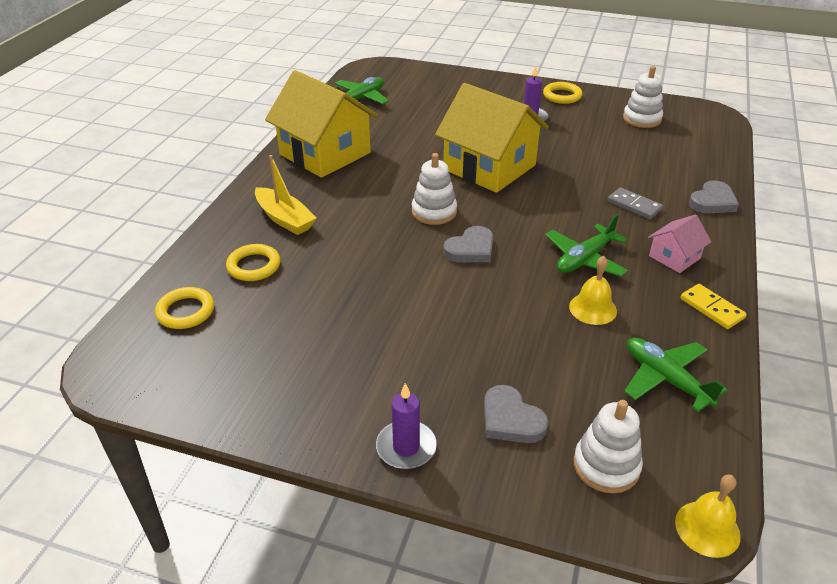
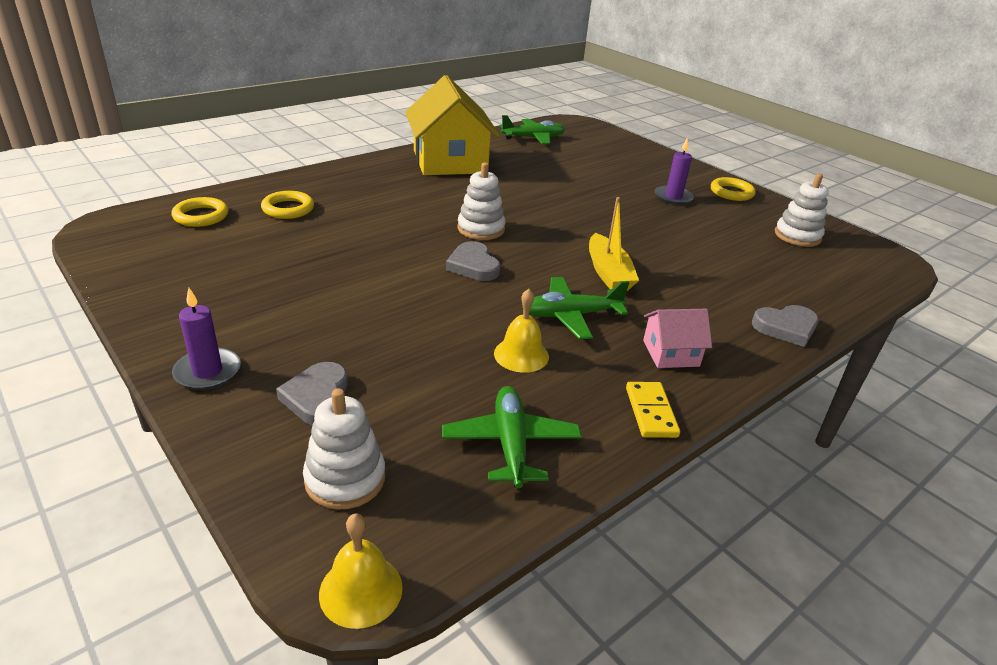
camera: 30 degrees right, 5 degrees down
(285, 219) = (355, 190): yellow boat -> yellow boat (608, 273)
(471, 249) = (473, 265): grey heart -> grey heart turned 75 degrees clockwise
(489, 167) = (579, 217): yellow house -> none
(634, 205) = (686, 297): grey domino -> none

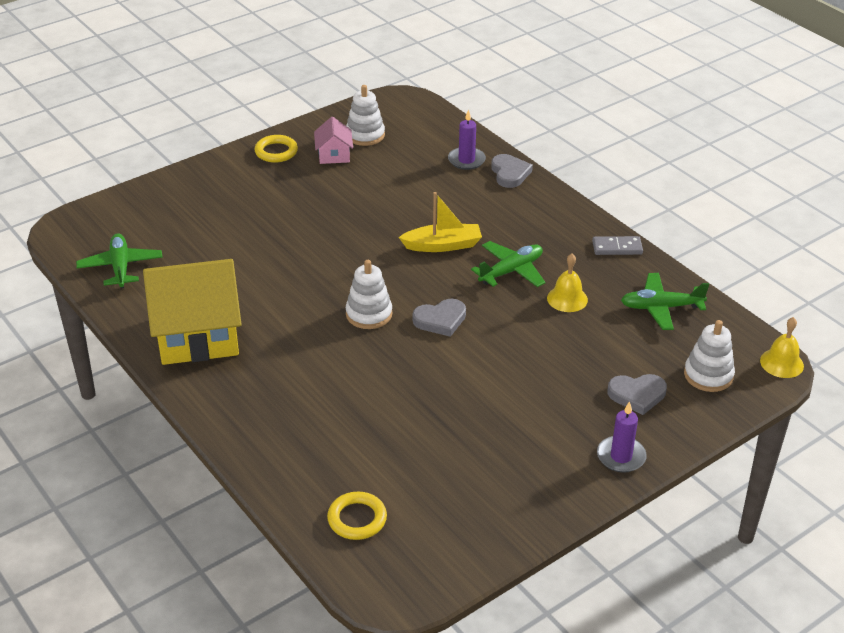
camera: 85 degrees left, 5 degrees up
(288, 209) = (333, 453): yellow ring -> none
(571, 315) = (511, 271): green plane -> green plane turned 120 degrees counterclockwise
(651, 412) = (617, 248): yellow domino -> grey domino
(671, 353) = (551, 230): pink house -> pink house (334, 155)
(673, 197) = (289, 188): purple candle -> purple candle (466, 160)

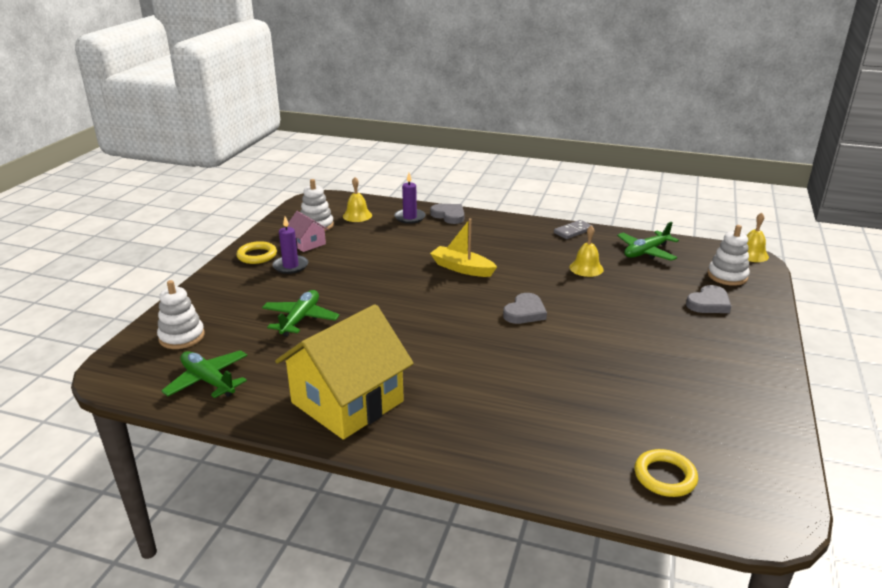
camera: 35 degrees left, 10 degrees down
(369, 314) = (469, 329): white stacking toy -> white stacking toy (182, 337)
(417, 137) = (357, 215): none -> yellow bell
(443, 245) = (462, 268): yellow boat -> yellow boat turned 105 degrees counterclockwise
(511, 271) = (529, 266): green plane -> green plane (300, 319)
(621, 456) = (757, 342): purple candle -> purple candle (290, 266)

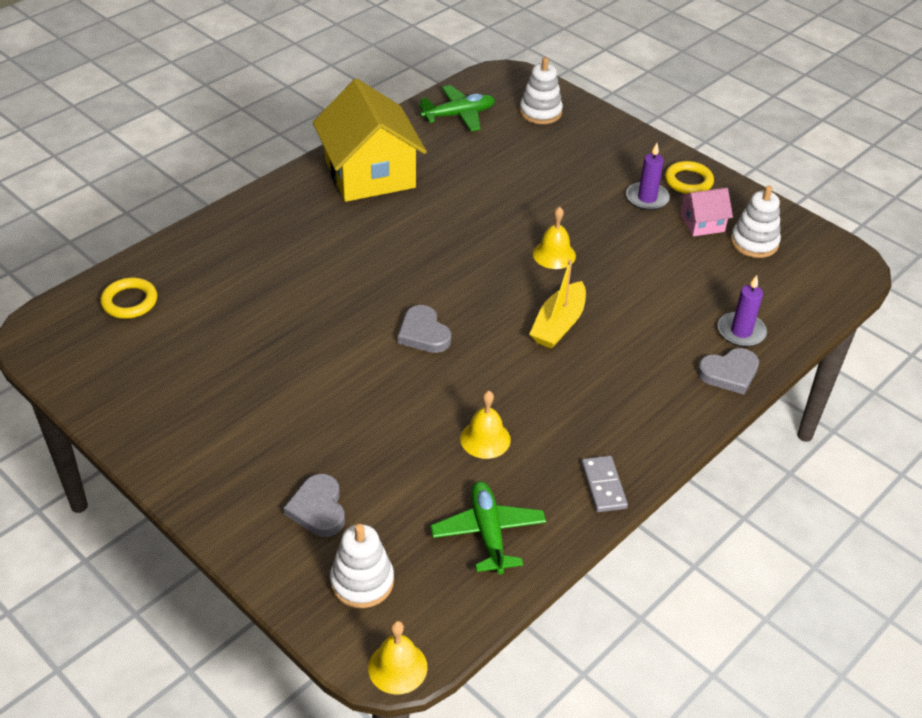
camera: 115 degrees right, 15 degrees up
(300, 319) = (524, 180): green plane -> none
(357, 215) = (772, 285): yellow bell -> yellow bell (554, 254)
(462, 268) = (558, 324): yellow boat -> yellow boat turned 150 degrees clockwise

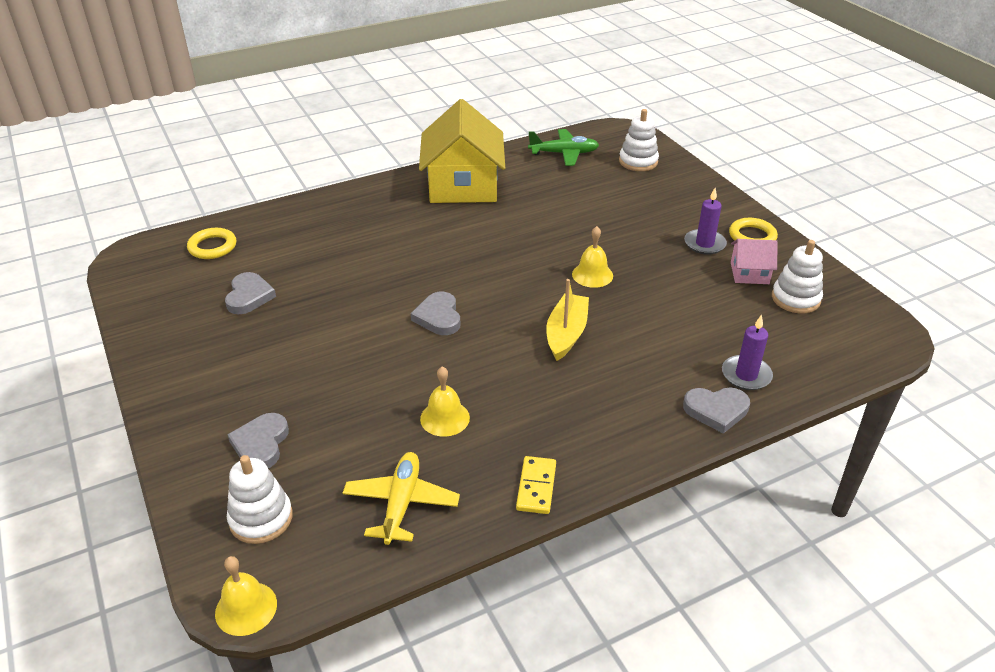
camera: 20 degrees right, 5 degrees down
(208, 352) = (249, 296): none -> grey heart
(488, 533) = (401, 503): green plane -> yellow plane
(558, 324) = (566, 333): yellow boat -> yellow boat turned 150 degrees clockwise
(603, 486) = (536, 487): grey domino -> yellow domino

